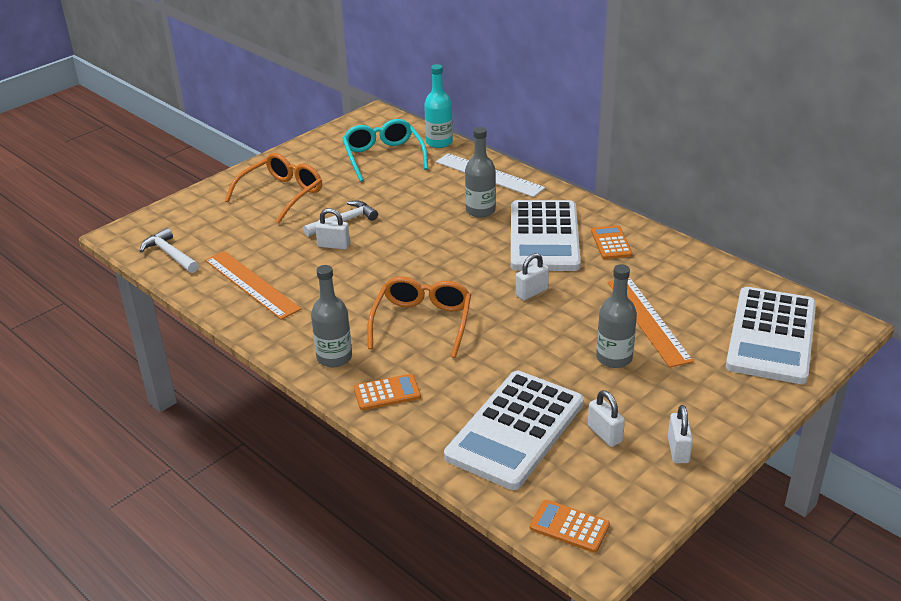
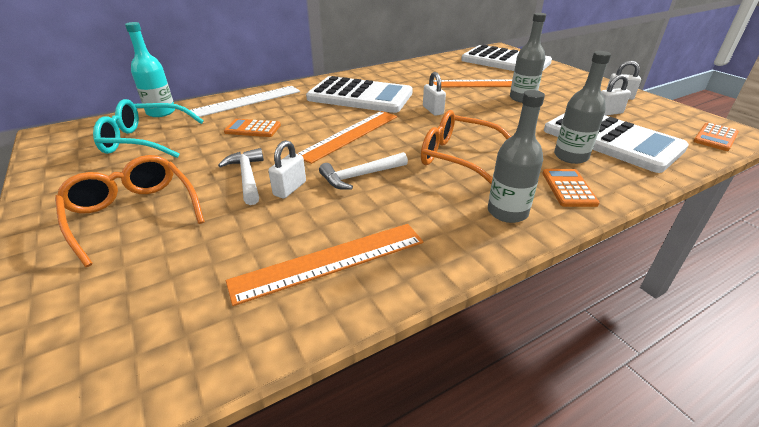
camera: 75 degrees left, 0 degrees up
(170, 254) = (173, 353): white hammer -> white hammer (360, 176)
(441, 251) = (349, 135): none -> orange ruler
(480, 210) = (299, 111): grey bottle -> grey bottle (570, 156)
(611, 243) = (384, 79): orange calculator -> orange calculator (253, 129)

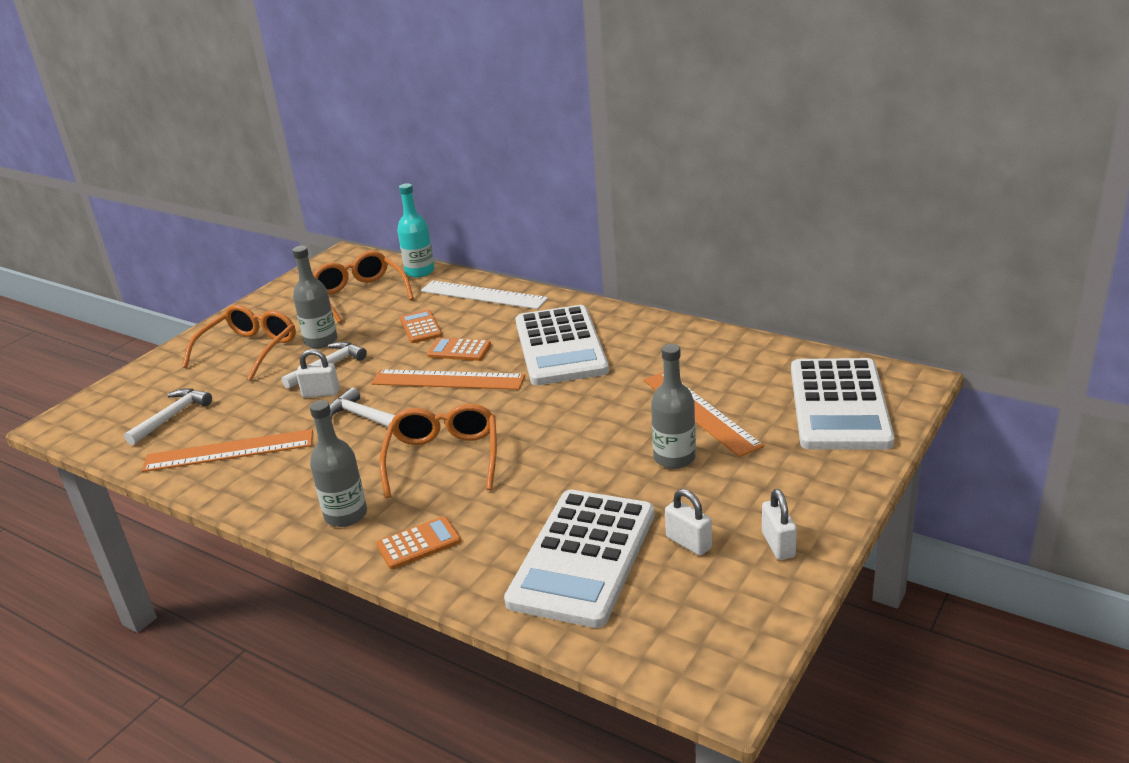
camera: 65 degrees right, 5 degrees down
(145, 140) = (360, 295): turquoise glasses -> orange glasses
(193, 296) = (172, 417): none -> white hammer
(330, 261) = (229, 451): orange ruler -> orange ruler turned 45 degrees counterclockwise
(433, 110) = (562, 405): white padlock -> none
(570, 156) = (503, 532): grey bottle -> grey bottle (321, 341)
(715, 137) = (678, 658): orange calculator -> orange calculator (459, 350)

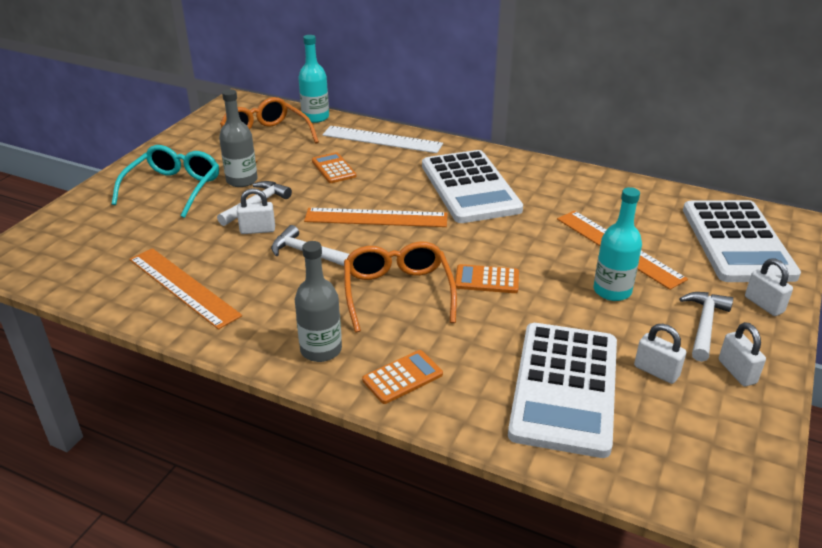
camera: 10 degrees left, 5 degrees up
(172, 417) = (114, 253): white hammer -> white hammer (704, 325)
(229, 451) = (183, 287): orange ruler -> orange ruler turned 60 degrees clockwise
(249, 350) = (173, 188): orange glasses -> turquoise glasses
(459, 350) = (377, 190): orange calculator -> orange calculator (487, 280)
(674, 458) = (612, 291): grey bottle -> turquoise bottle
(840, 474) = (763, 304): none -> white padlock

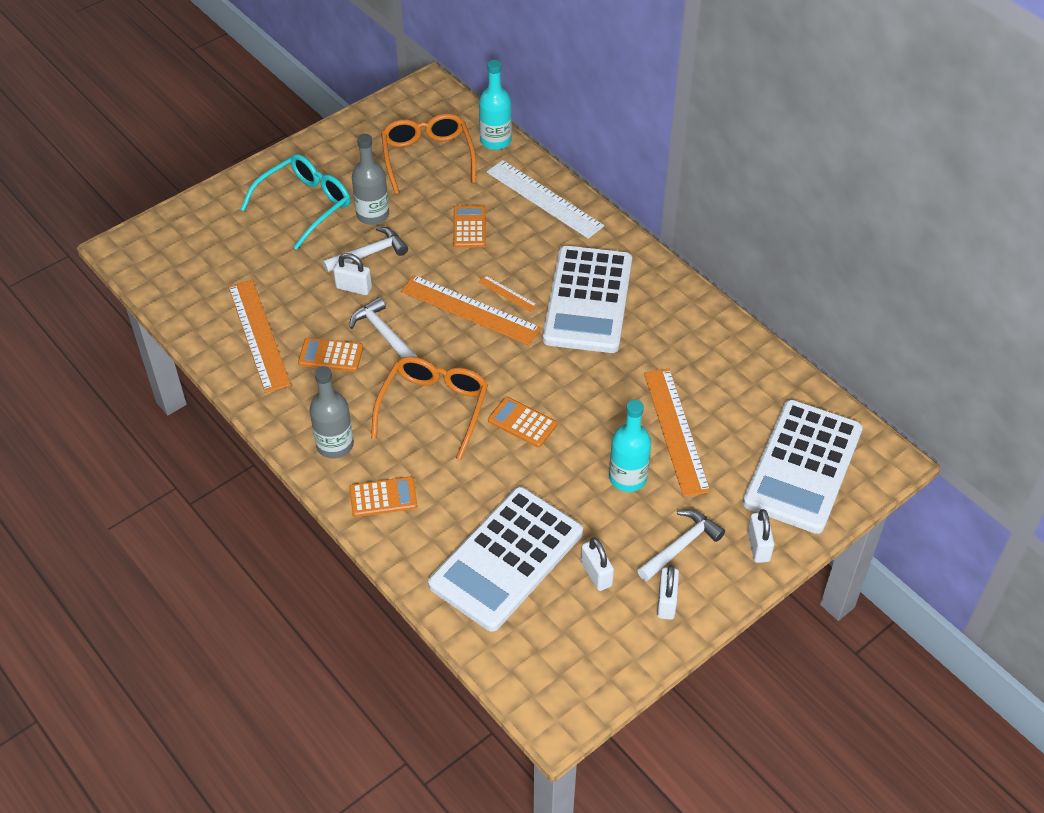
camera: 25 degrees right, 15 degrees up
(268, 282) = (331, 355): none -> orange calculator
(399, 200) = (507, 293): none -> orange ruler

